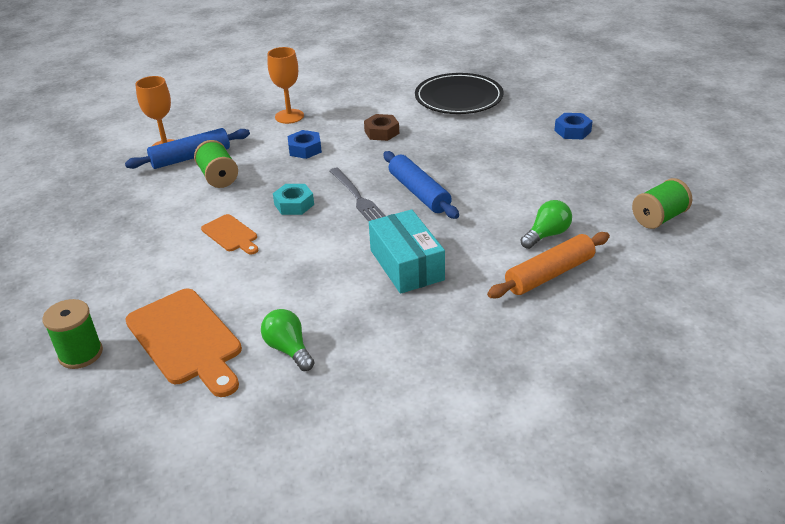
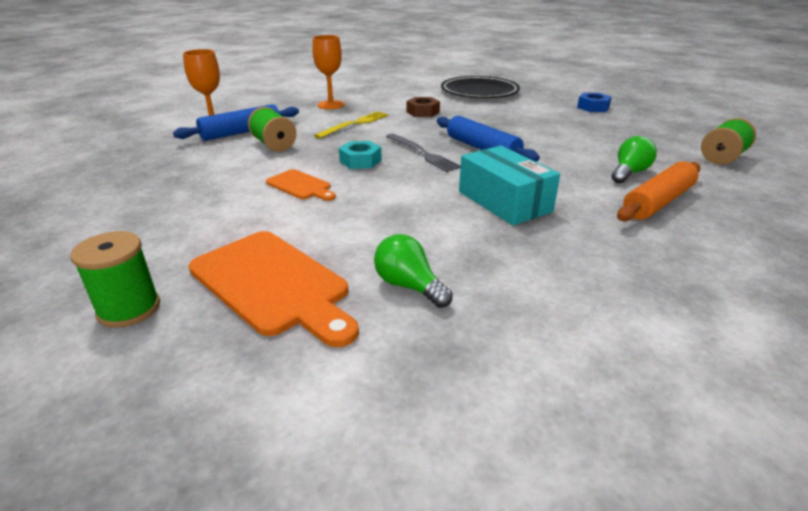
camera: 10 degrees left, 5 degrees down
(305, 149) = (355, 124): blue nut -> yellow fork

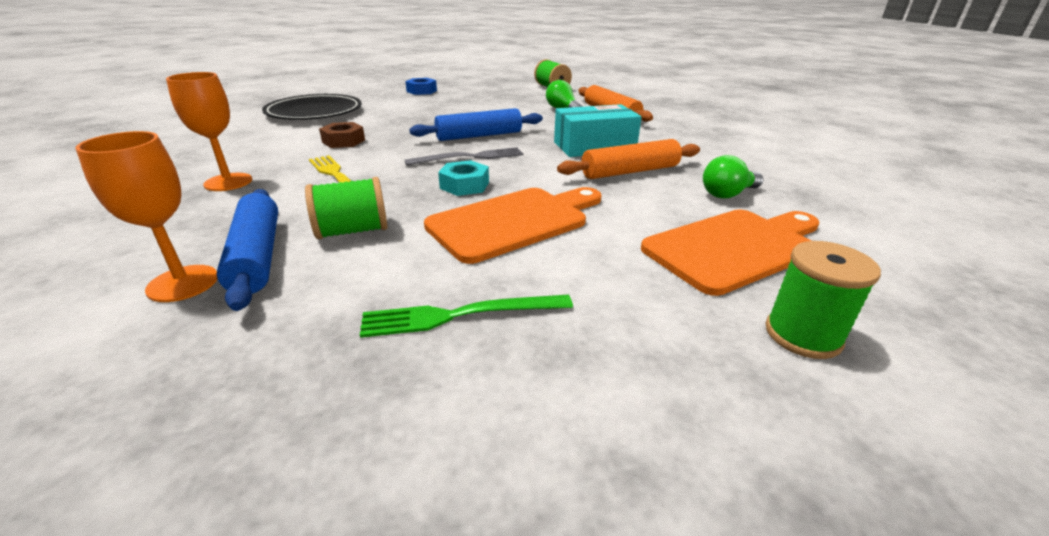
camera: 75 degrees left, 0 degrees up
(177, 187) = (460, 315): none -> green fork
(300, 186) = (514, 221): orange cutting board -> orange cutting board, size x1.88
(440, 225) = (630, 172): none -> orange rolling pin

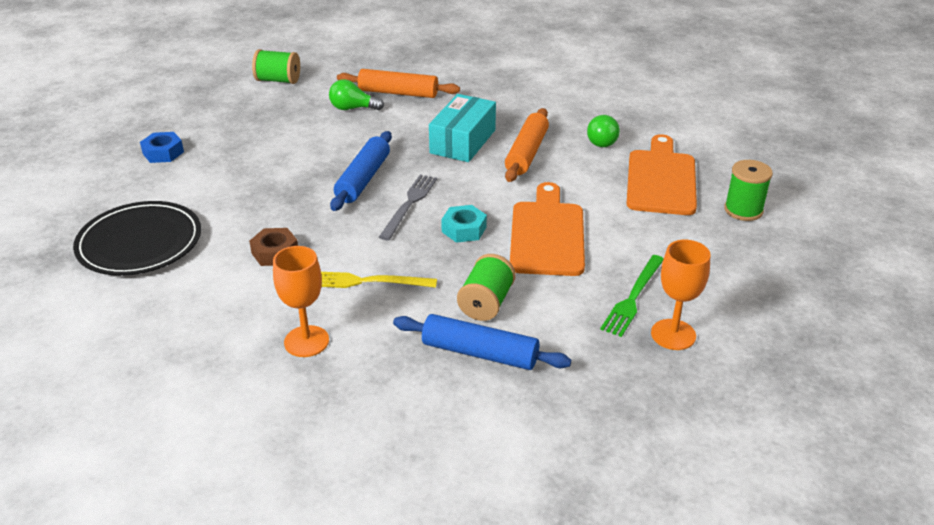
camera: 50 degrees left, 5 degrees up
(183, 283) = (488, 391): orange goblet -> orange goblet (673, 334)

